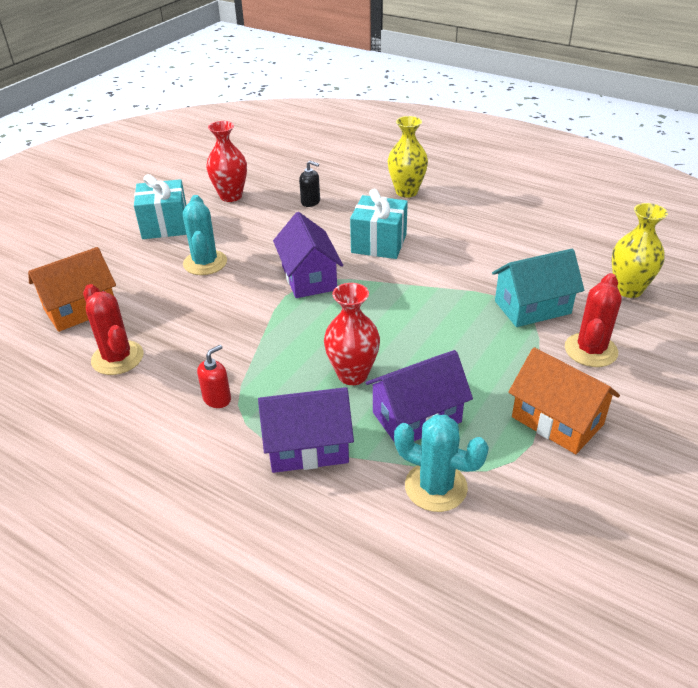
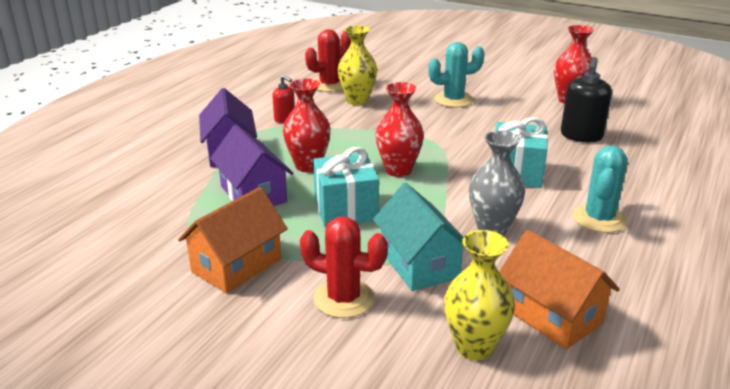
camera: 85 degrees right, 10 degrees down
(80, 309) = (383, 68): orange house -> orange house (551, 315)
(165, 225) = (504, 80): turquoise gift -> turquoise gift (346, 209)
(309, 278) = (443, 142): purple house -> none
(310, 202) = (581, 136): black soap dispenser -> black soap dispenser, size x1.70
(368, 310) = (398, 170): none -> red vase
(406, 192) = (640, 188): yellow vase -> yellow vase (357, 101)
(435, 487) = (176, 201): turquoise cactus -> turquoise cactus (599, 219)
(474, 266) = (492, 229): none -> grey vase

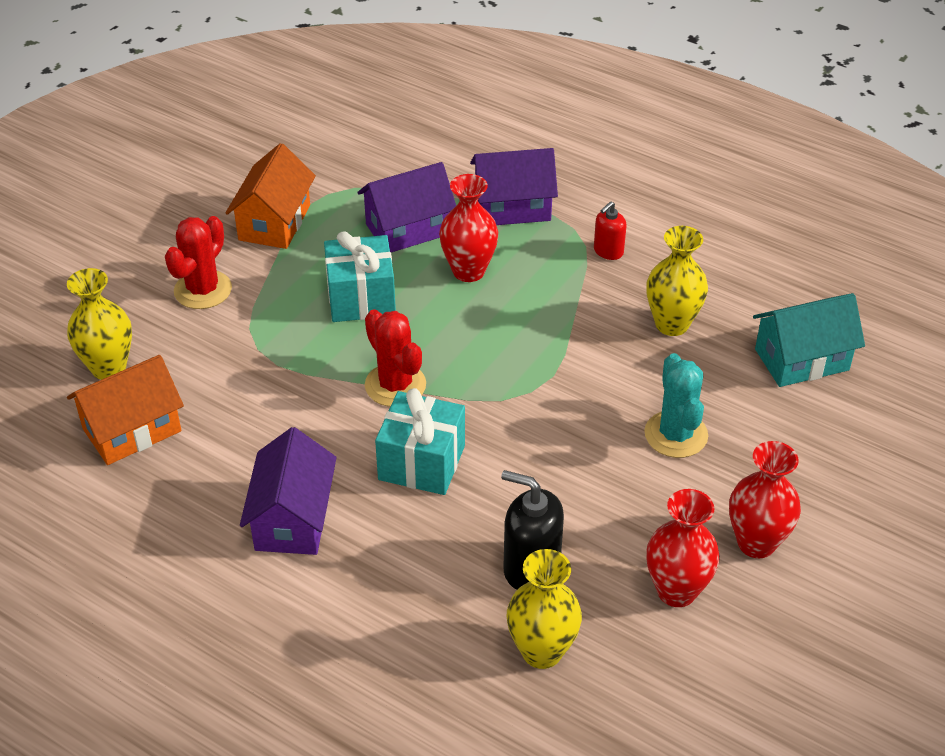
camera: 95 degrees right, 15 degrees up
(236, 265) = (274, 222): orange house -> orange house turned 60 degrees clockwise
(329, 85) = (733, 297): red cactus -> red cactus (395, 385)
(398, 170) = (446, 349): red vase -> red vase (756, 543)
(419, 264) = (242, 346): turquoise house -> turquoise house (801, 360)
(492, 229) = (293, 414): grey vase -> none
(599, 219) = (292, 519): turquoise cactus -> purple house
(638, 131) = (542, 651): none -> yellow vase

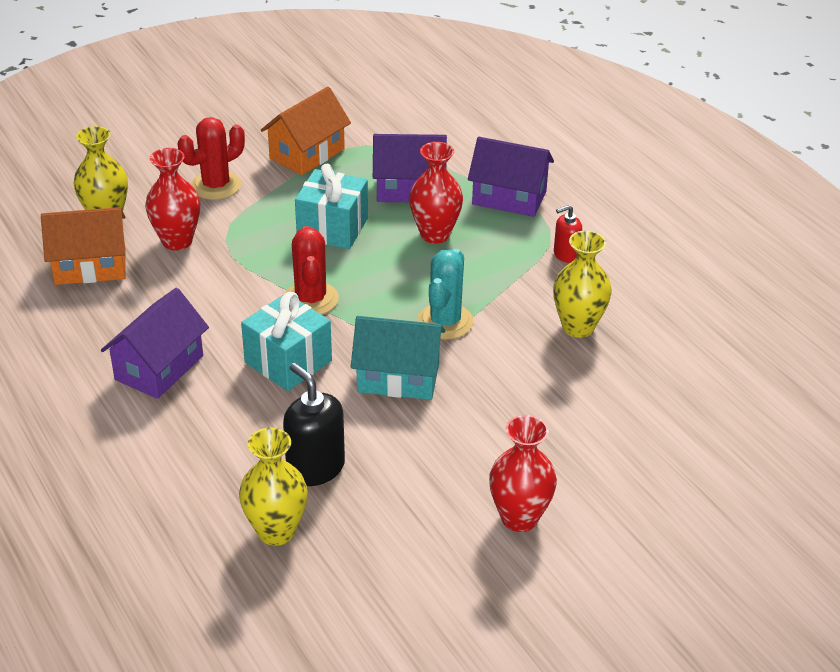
camera: 25 degrees right, 5 degrees down
(676, 434) = (514, 412): turquoise cactus -> turquoise cactus (445, 322)
(676, 591) = (421, 529): red vase -> red vase (177, 241)
(801, 360) = (674, 391): turquoise house -> turquoise house (398, 378)

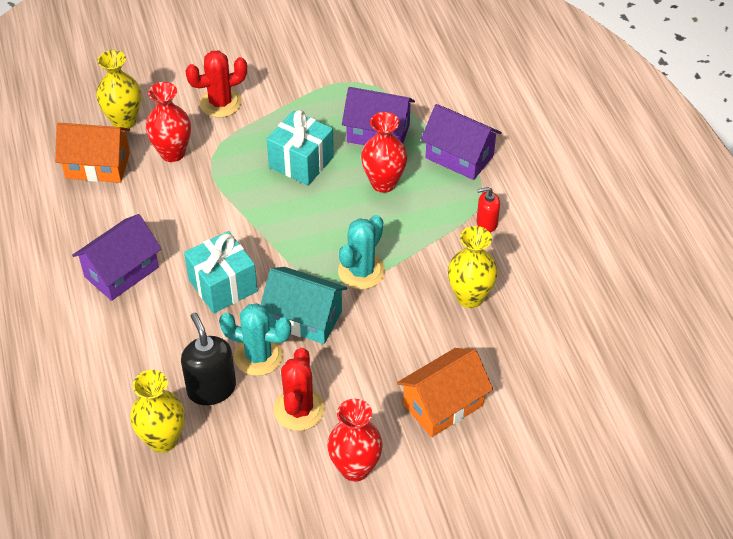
camera: 15 degrees right, 10 degrees up
(307, 154) = (305, 83): orange house -> orange house (443, 405)
(311, 299) = (260, 229): red cactus -> red cactus (299, 409)
(358, 424) = (258, 356): none -> turquoise cactus

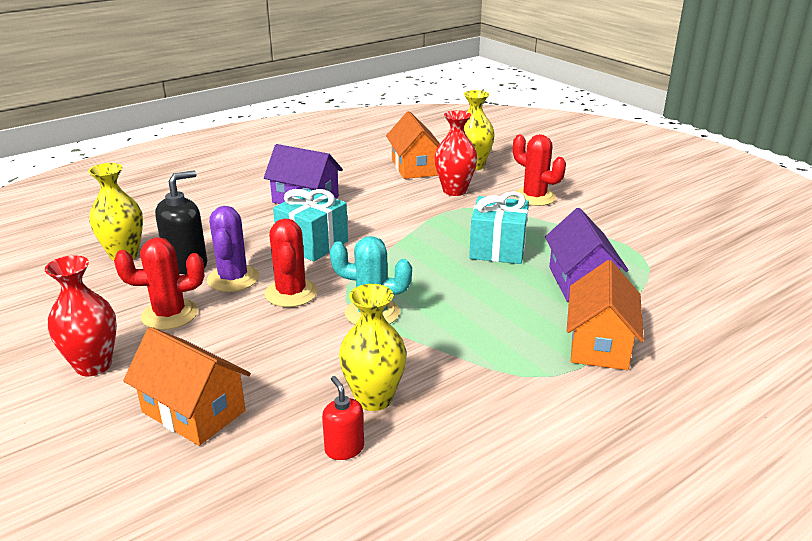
camera: 70 degrees right, 20 degrees down
(258, 356) = (233, 279): turquoise cactus -> purple cactus
(304, 318) = (291, 293): turquoise house -> red cactus
(383, 183) = (510, 301): red vase -> none
(459, 156) = (599, 344): purple house -> orange house
(486, 223) = (506, 388): red soap dispenser -> red soap dispenser (344, 448)

